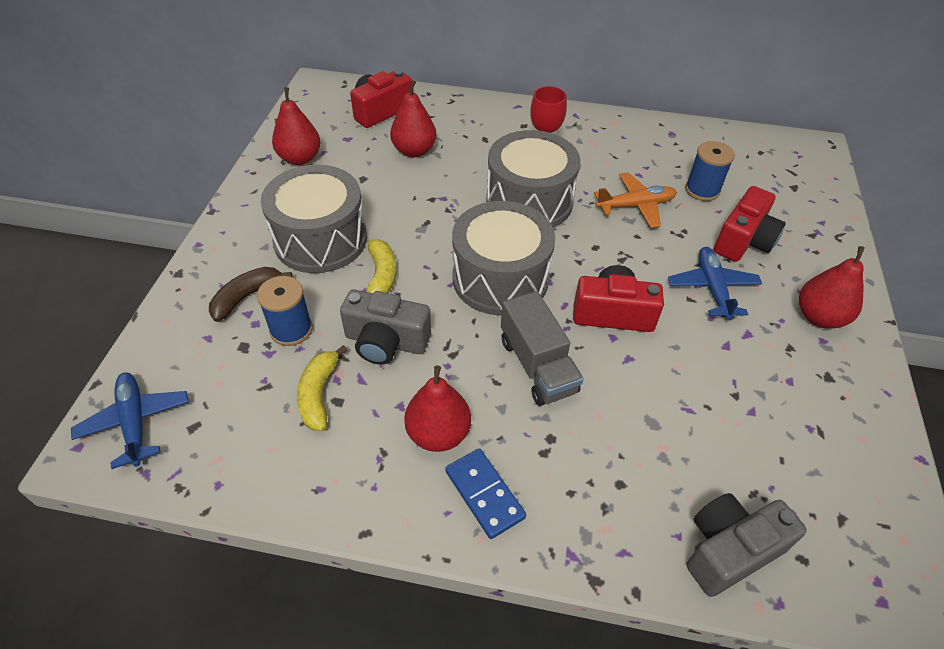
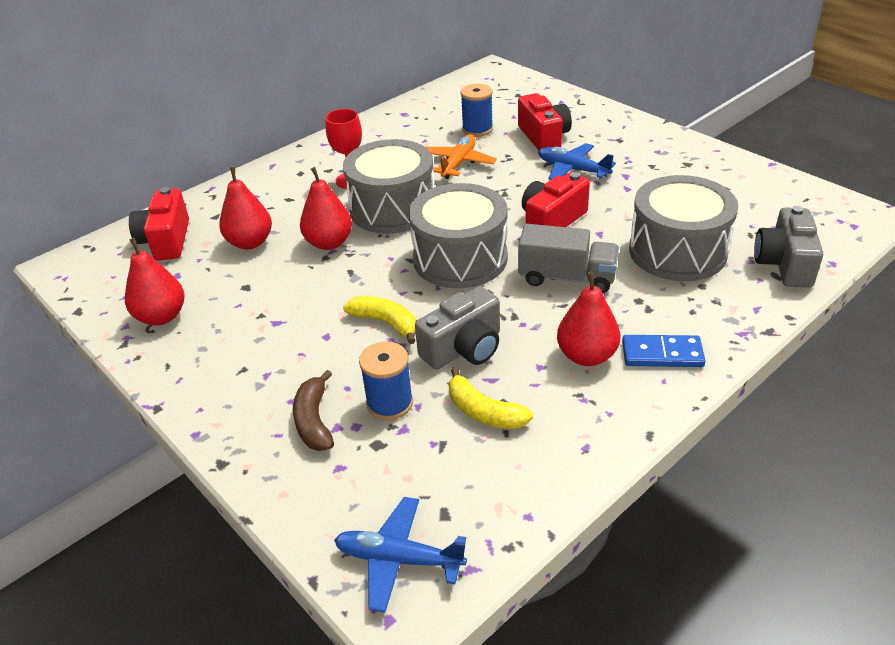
camera: 50 degrees left, 10 degrees down
(320, 239) = (295, 343): grey drum -> grey drum (677, 251)
(819, 317) = (638, 143): red pear -> red pear (329, 243)

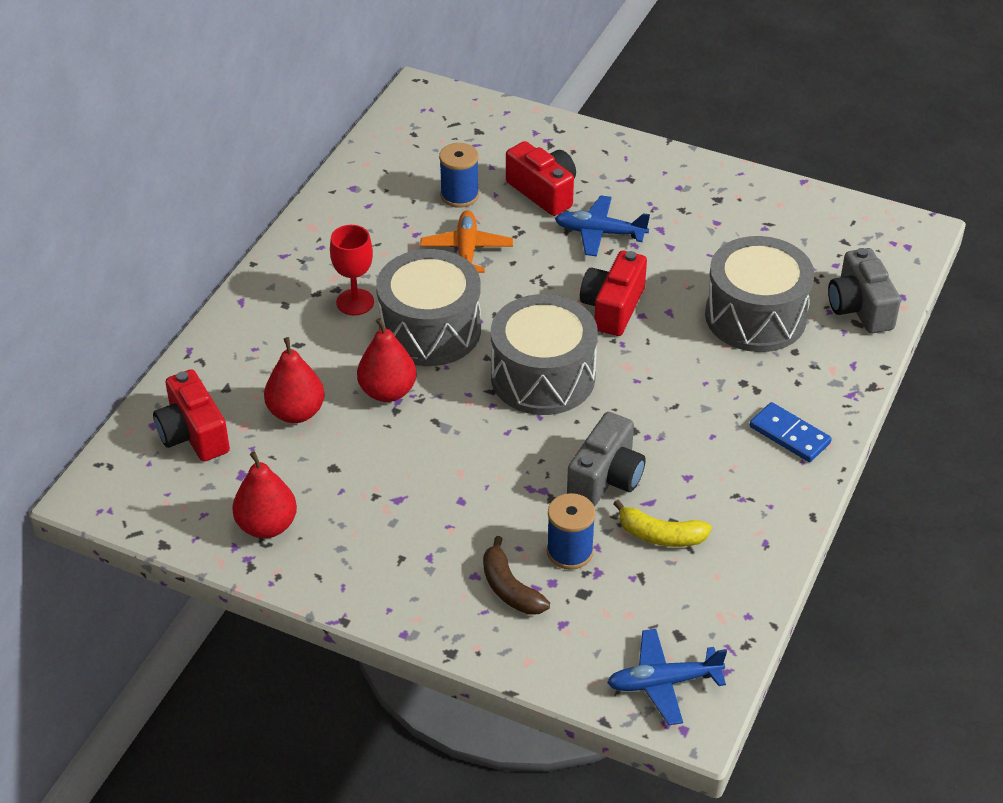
camera: 25 degrees left, 5 degrees up
(385, 323) = (512, 470): yellow banana -> none
(567, 277) = (663, 373): grey truck -> none
(586, 356) = (723, 455): red pear -> none
(662, 354) = (789, 435): blue domino -> blue domino turned 60 degrees clockwise

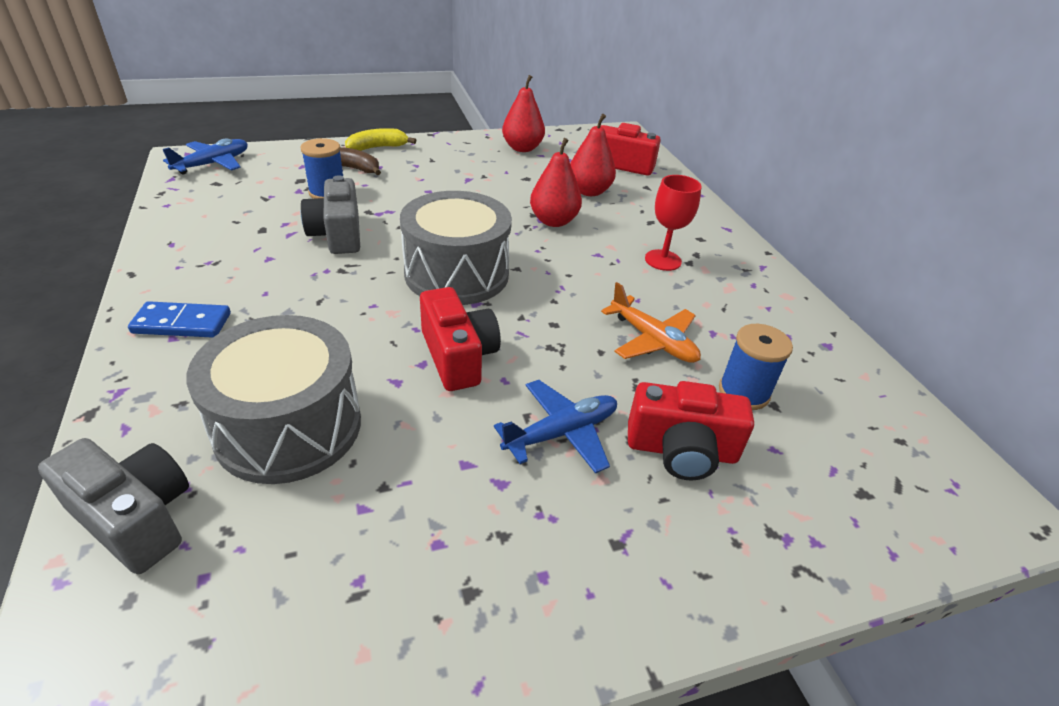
camera: 135 degrees right, 5 degrees down
(430, 330) = (584, 267): grey drum -> none
(660, 535) = (265, 220): yellow banana -> yellow banana (377, 148)

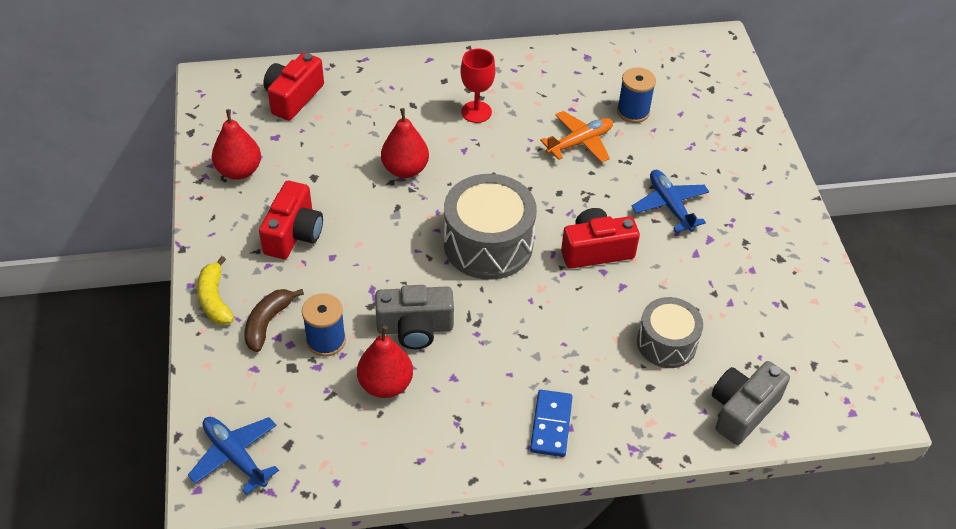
camera: 80 degrees left, 10 degrees up
(288, 427) = (666, 343): grey drum -> grey drum, size x0.63
(589, 191) = (349, 135): red pear -> red pear (385, 384)
(681, 450) = (683, 154): red camera -> red camera (294, 234)

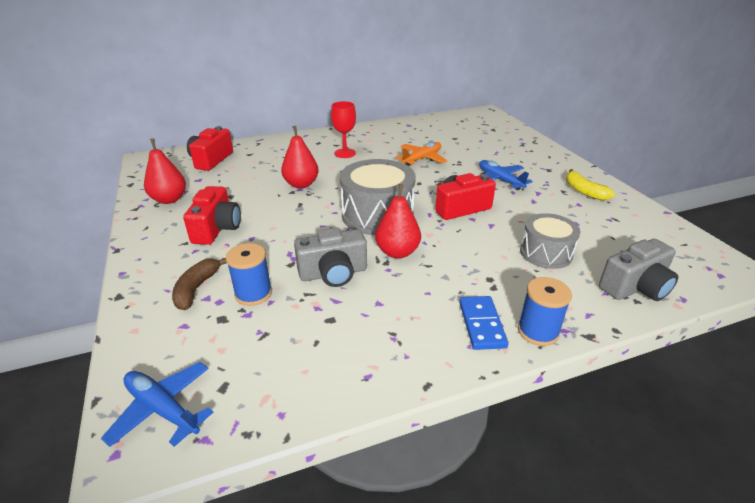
camera: 10 degrees left, 15 degrees down
(214, 299) = (145, 279): yellow banana -> yellow banana (584, 191)
(385, 384) = (316, 318): red pear -> red pear (397, 252)
(633, 112) = (450, 143): blue spool -> blue spool (538, 331)
(742, 410) = (635, 287): grey camera -> grey camera turned 150 degrees counterclockwise

